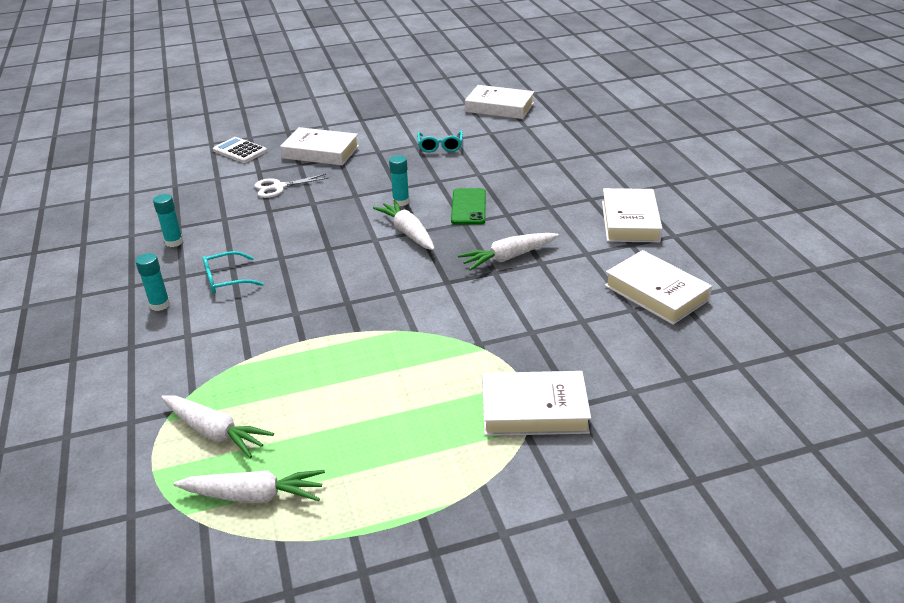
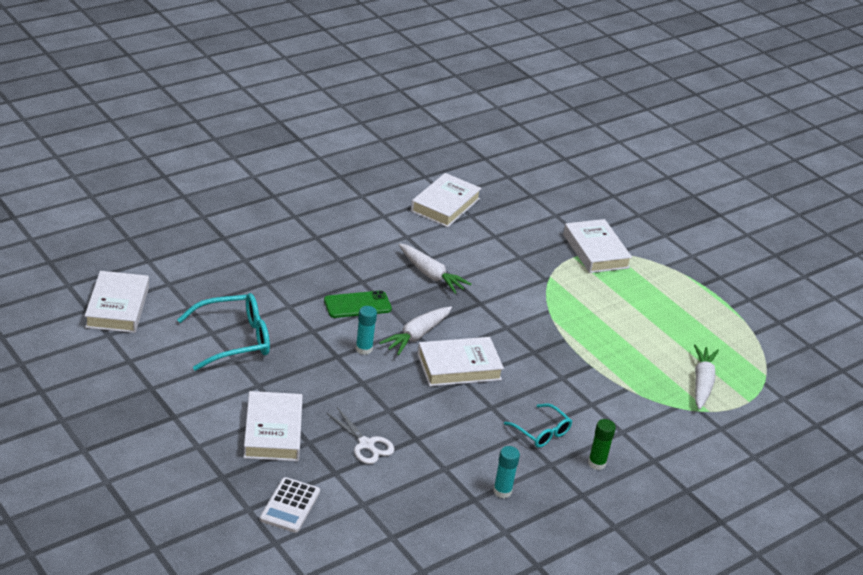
camera: 115 degrees left, 0 degrees up
(160, 305) = (596, 463): turquoise glue stick -> green glue stick
(254, 495) = (734, 350): white carrot -> none
(440, 146) = (234, 340): turquoise glasses -> turquoise glasses, size x1.67
(630, 221) = (348, 216): white book -> white book (459, 367)

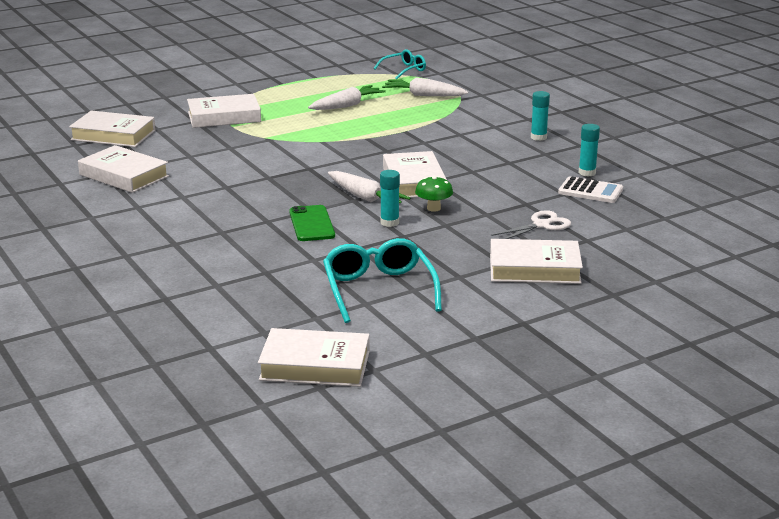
camera: 80 degrees left, 10 degrees down
(290, 505) = (642, 261): white calculator -> white calculator (590, 191)
(398, 377) = (433, 208): none -> green mushroom
(431, 275) = (258, 187): white carrot -> white carrot (347, 105)
(533, 193) = (113, 135): none -> white book
(541, 432) = (503, 154): turquoise glasses -> turquoise glasses (404, 70)
(596, 463) = (538, 137): green glue stick -> turquoise glue stick

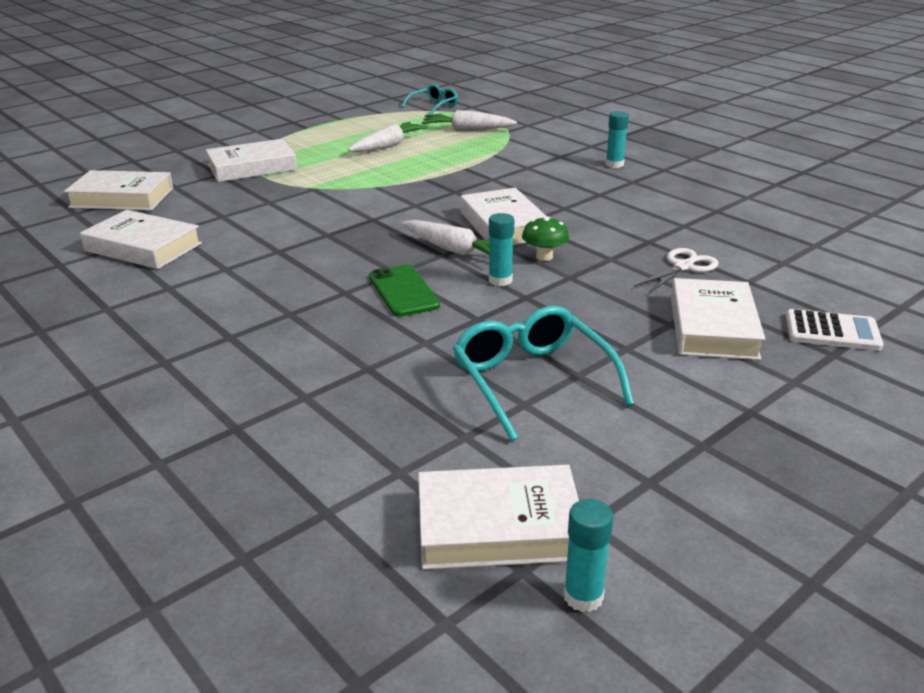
camera: 10 degrees left, 5 degrees up
(534, 269) = (713, 327): white book -> white book turned 75 degrees counterclockwise
(587, 173) = (692, 199): turquoise glue stick -> turquoise glue stick (583, 596)
(590, 191) = (710, 220): white calculator -> white calculator (832, 331)

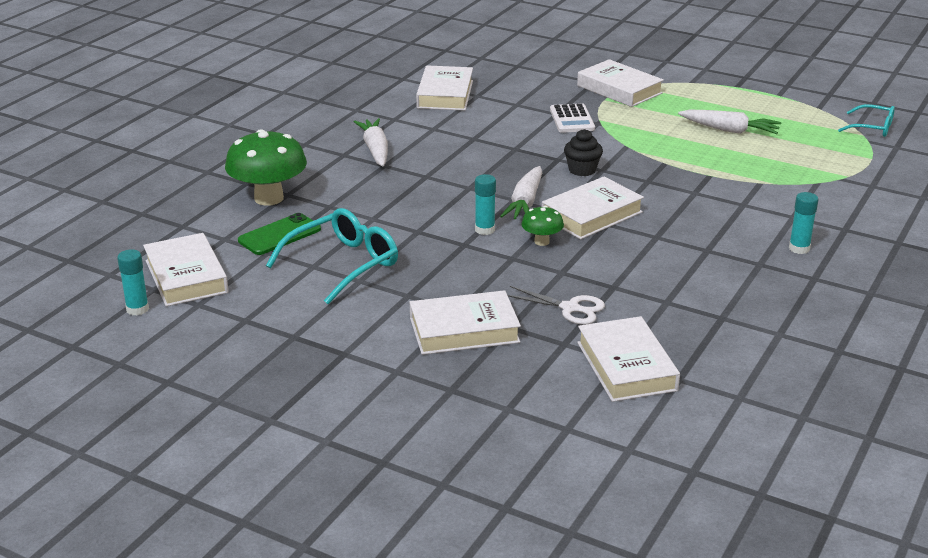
camera: 70 degrees right, 0 degrees up
(122, 198) = (518, 63): white book -> white book (626, 366)
(304, 414) = (269, 198): none -> green mushroom
(403, 291) = (441, 196): green phone -> green phone (279, 235)
(408, 213) = (582, 170): none -> black cupcake
(467, 129) = (818, 157): white carrot -> white carrot (375, 150)
(832, 331) = (491, 389): white calculator -> white calculator (572, 119)

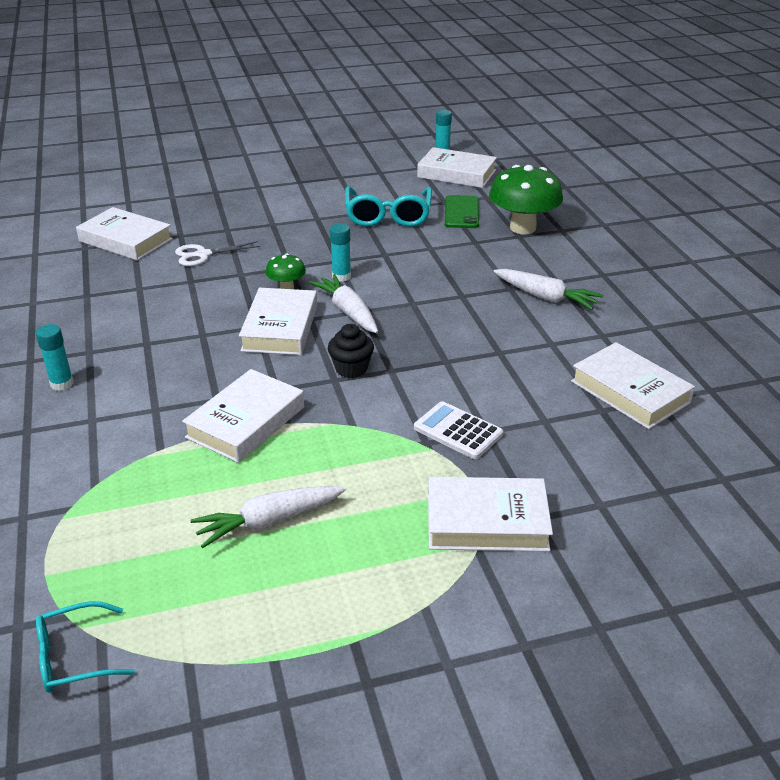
camera: 135 degrees right, 5 degrees up
(464, 330) = (252, 216): white book -> white book (246, 422)

